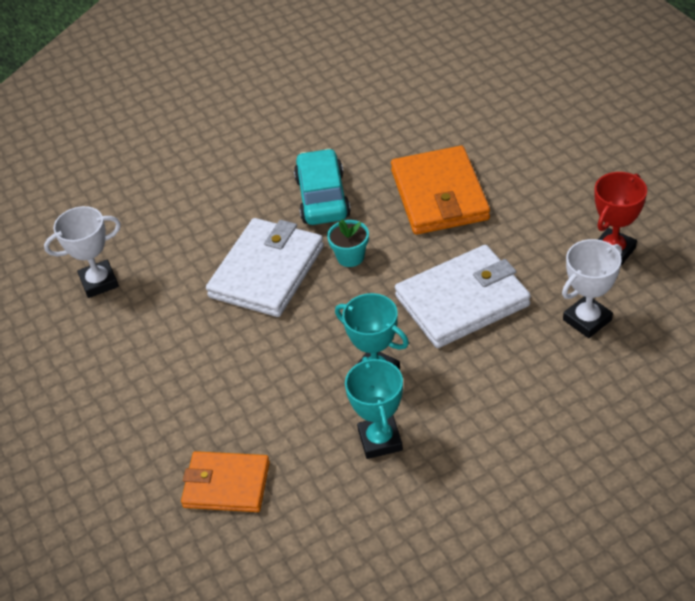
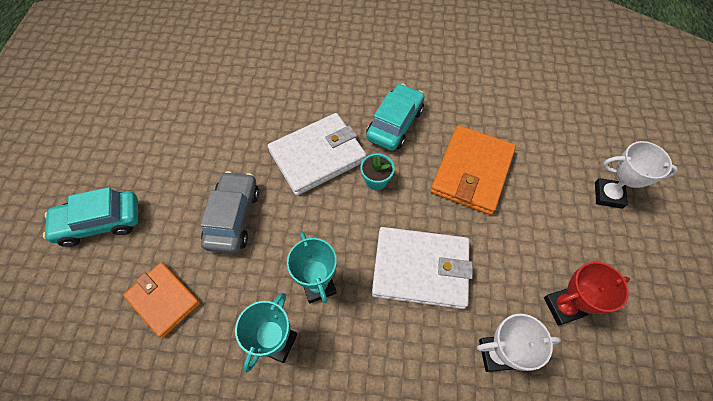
camera: 30 degrees right, 15 degrees up
(77, 471) = (100, 222): none -> turquoise car
(99, 282) = (222, 98): white trophy -> white trophy (608, 195)
(229, 375) = (233, 217): none -> grey car

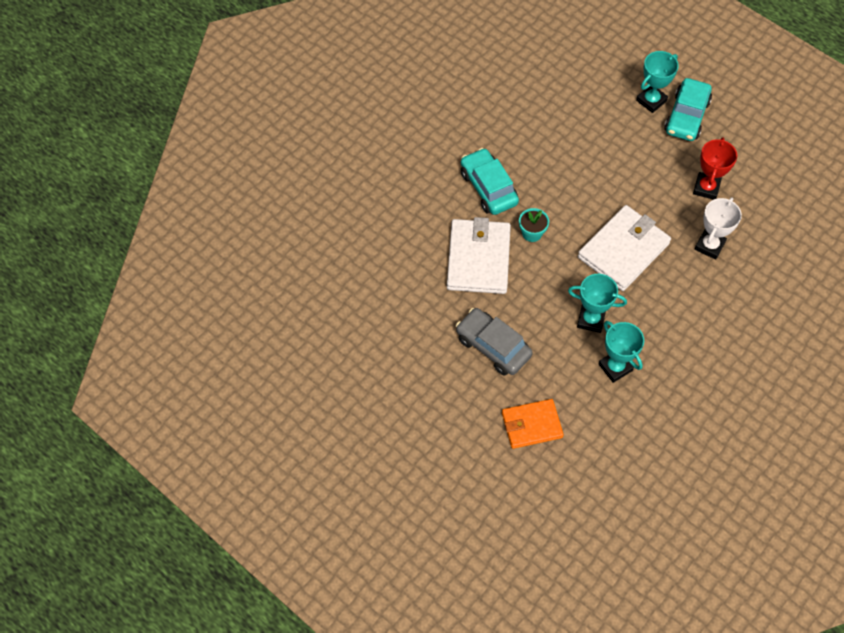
camera: 55 degrees left, 0 degrees up
(100, 222) = (427, 443): turquoise car -> turquoise car (686, 116)
(471, 172) = (571, 167): orange wallet -> none
(608, 195) = (651, 100): white trophy -> turquoise trophy

